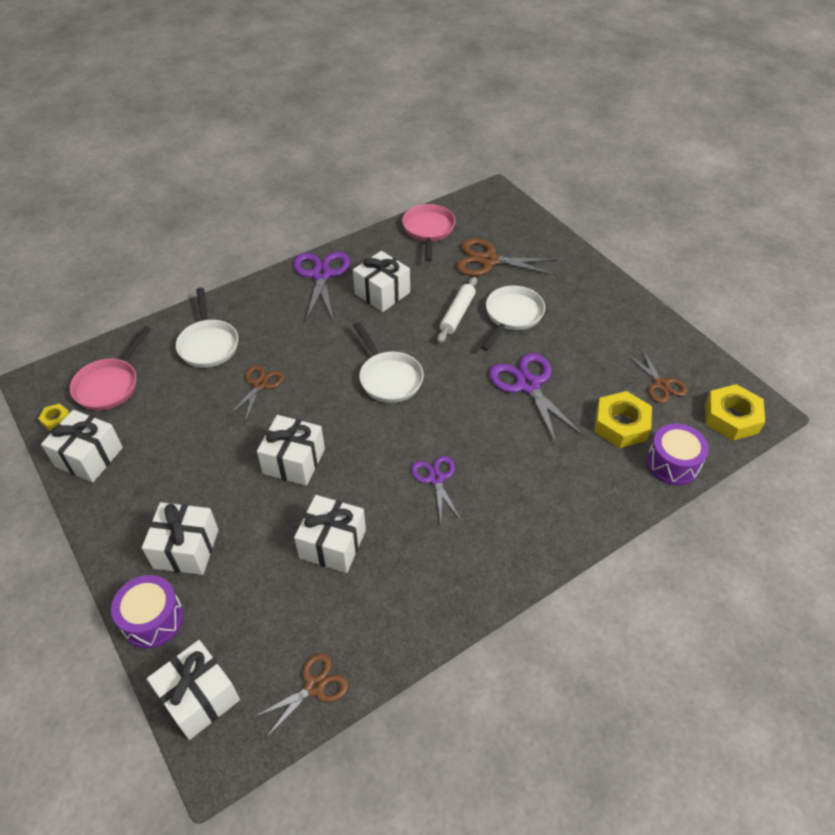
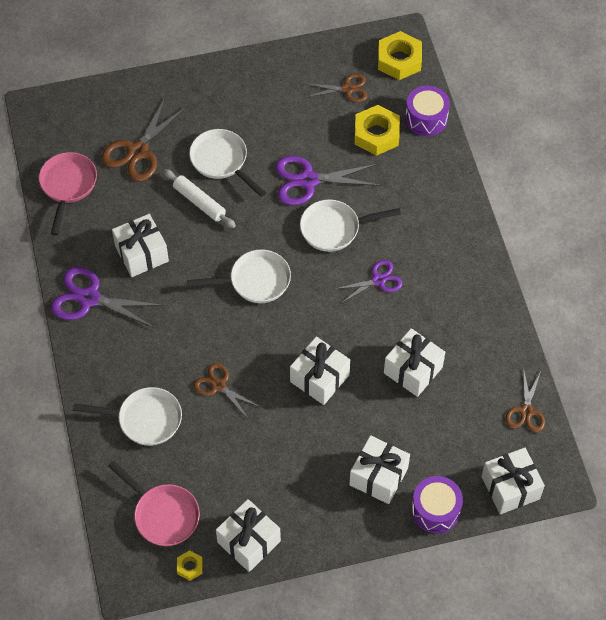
camera: 70 degrees left, 10 degrees up
(314, 686) = (526, 411): brown scissors -> brown scissors turned 150 degrees counterclockwise
(428, 231) = (68, 186): pink pan -> pink pan turned 75 degrees clockwise
(436, 478) = (378, 280): purple scissors -> purple scissors turned 150 degrees clockwise
(482, 422) = (334, 228): none -> white pan

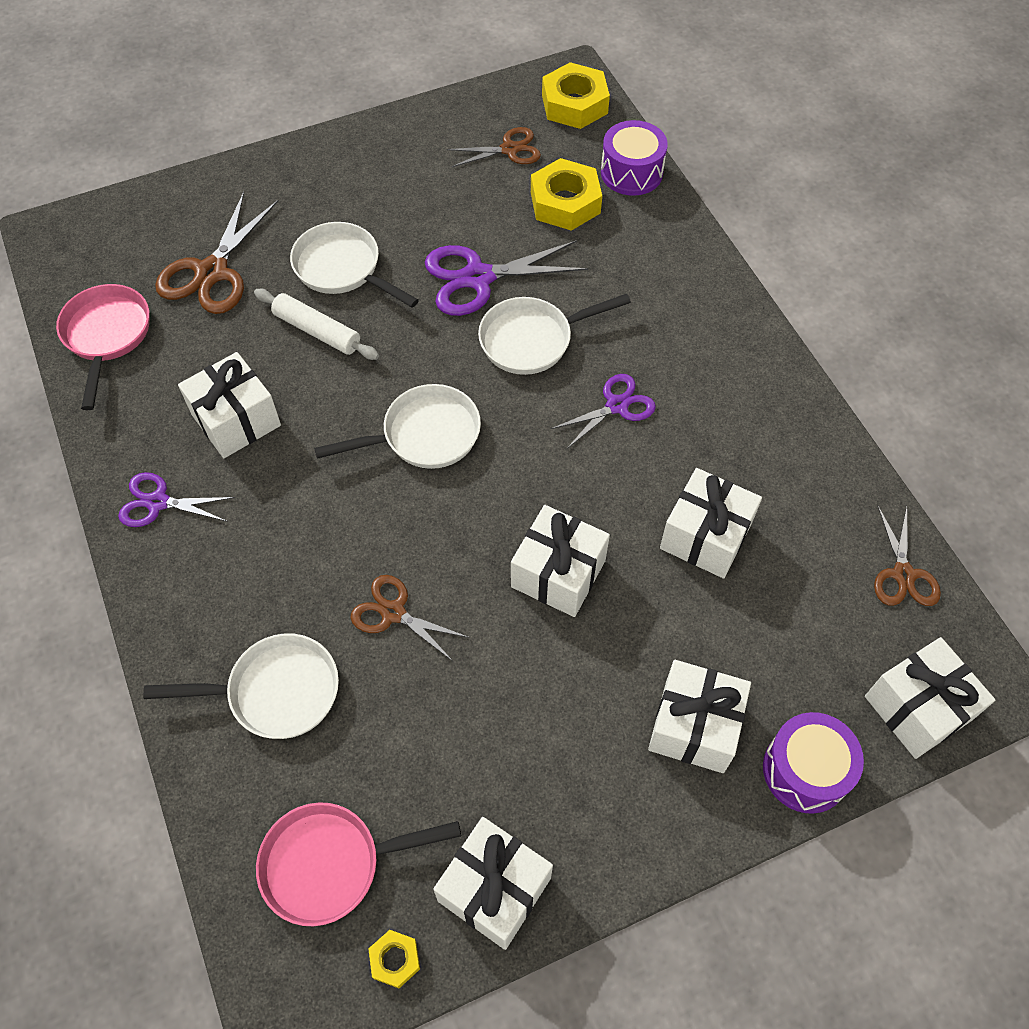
camera: 10 degrees left, 0 degrees up
(89, 298) = (158, 502): purple scissors -> purple scissors, size x0.62
(163, 514) = (331, 864): pink pan -> pink pan turned 135 degrees clockwise

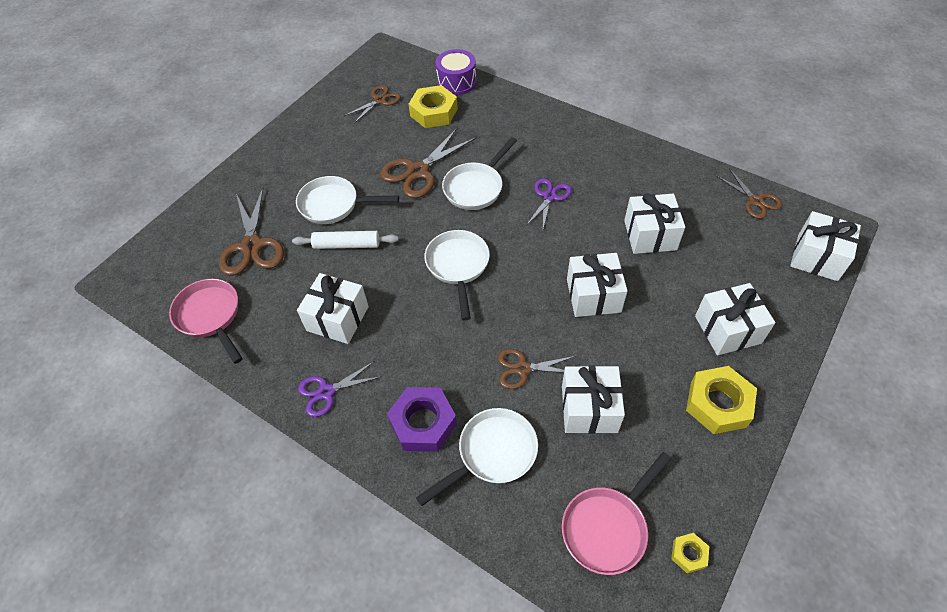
camera: 30 degrees left, 5 degrees down
(230, 606) = (423, 423): none -> purple nut
(424, 435) = (458, 266): white pan -> white pan turned 45 degrees counterclockwise
(478, 278) = (418, 171): purple scissors -> brown scissors
(494, 889) = (706, 478): white gift -> white gift (589, 409)
(574, 104) = (396, 63): yellow nut -> yellow nut (718, 404)
(805, 770) = (796, 317): purple drum -> none

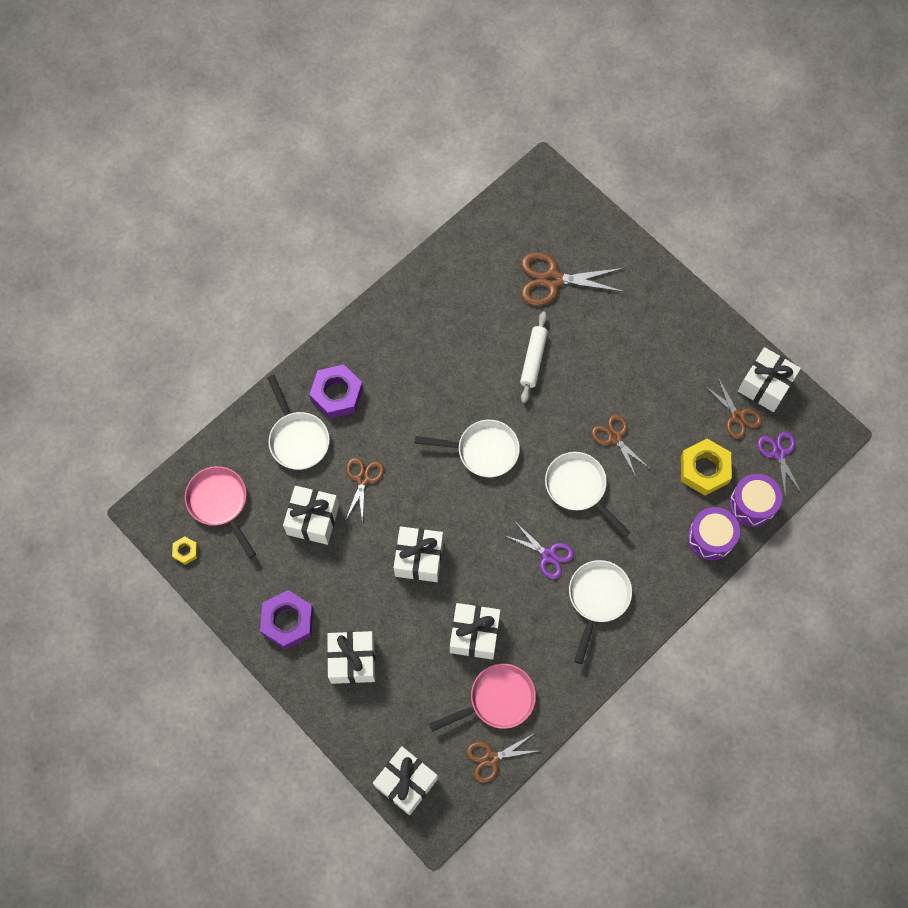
camera: 100 degrees right, 15 degrees up
(210, 316) = (482, 246): pink pan -> pink pan (497, 700)
(326, 392) = (384, 328): purple scissors -> purple scissors (779, 453)
(334, 205) = (587, 354): white pan -> white pan (597, 599)
(337, 318) = (452, 343): white gift -> white gift (765, 386)
(418, 171) = (615, 437): brown scissors -> brown scissors, size x0.62
(494, 100) = (711, 537): none -> purple drum
(718, 404) = (288, 621): yellow nut -> purple nut

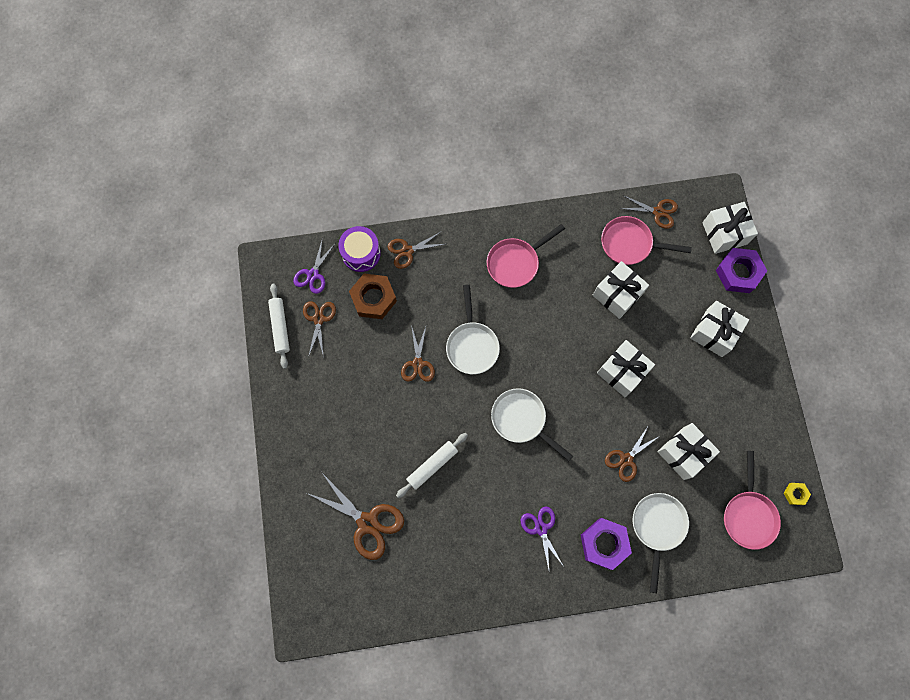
camera: 145 degrees left, 5 degrees up
(288, 621) = (745, 390): purple nut -> purple nut (738, 273)
(548, 555) = (528, 313): purple scissors -> purple scissors (541, 528)
(597, 599) = (516, 262): white pan -> pink pan
(704, 469) = (373, 298): yellow nut -> brown nut
(711, 537) = (407, 251): purple drum -> brown scissors
(765, 386) = (280, 327): white gift -> white rolling pin

